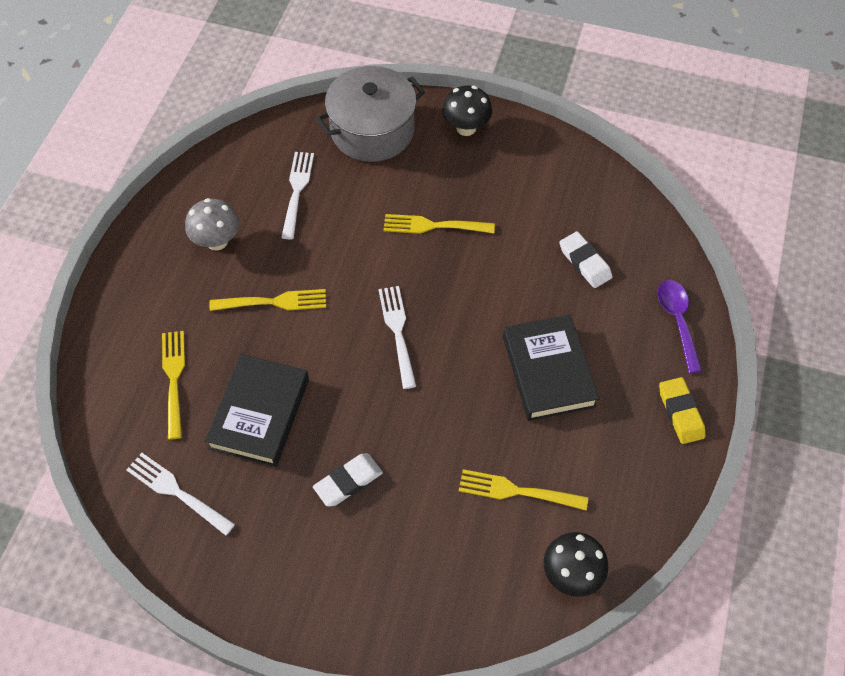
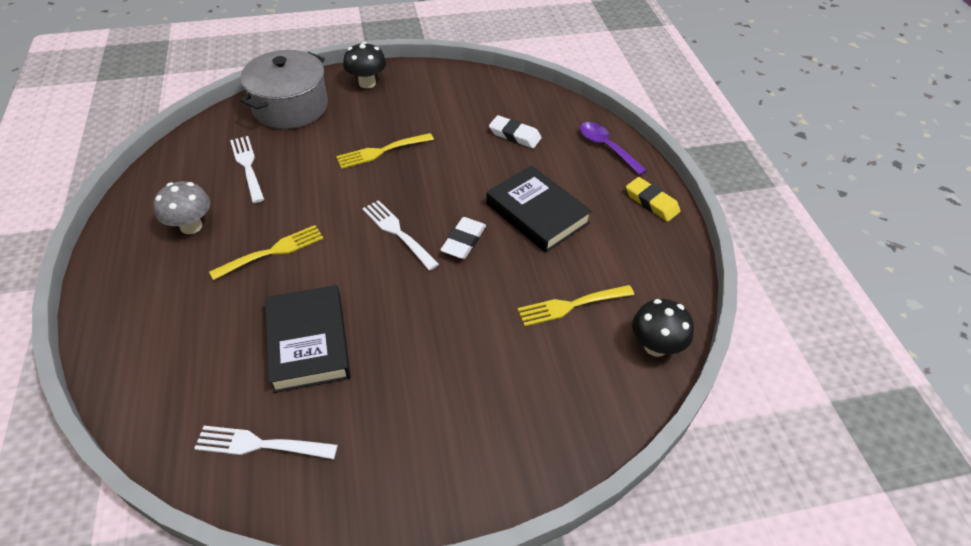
camera: 30 degrees left, 10 degrees down
(174, 379) = (205, 349): yellow fork -> none
(348, 482) = (425, 361): white eraser -> white eraser (463, 241)

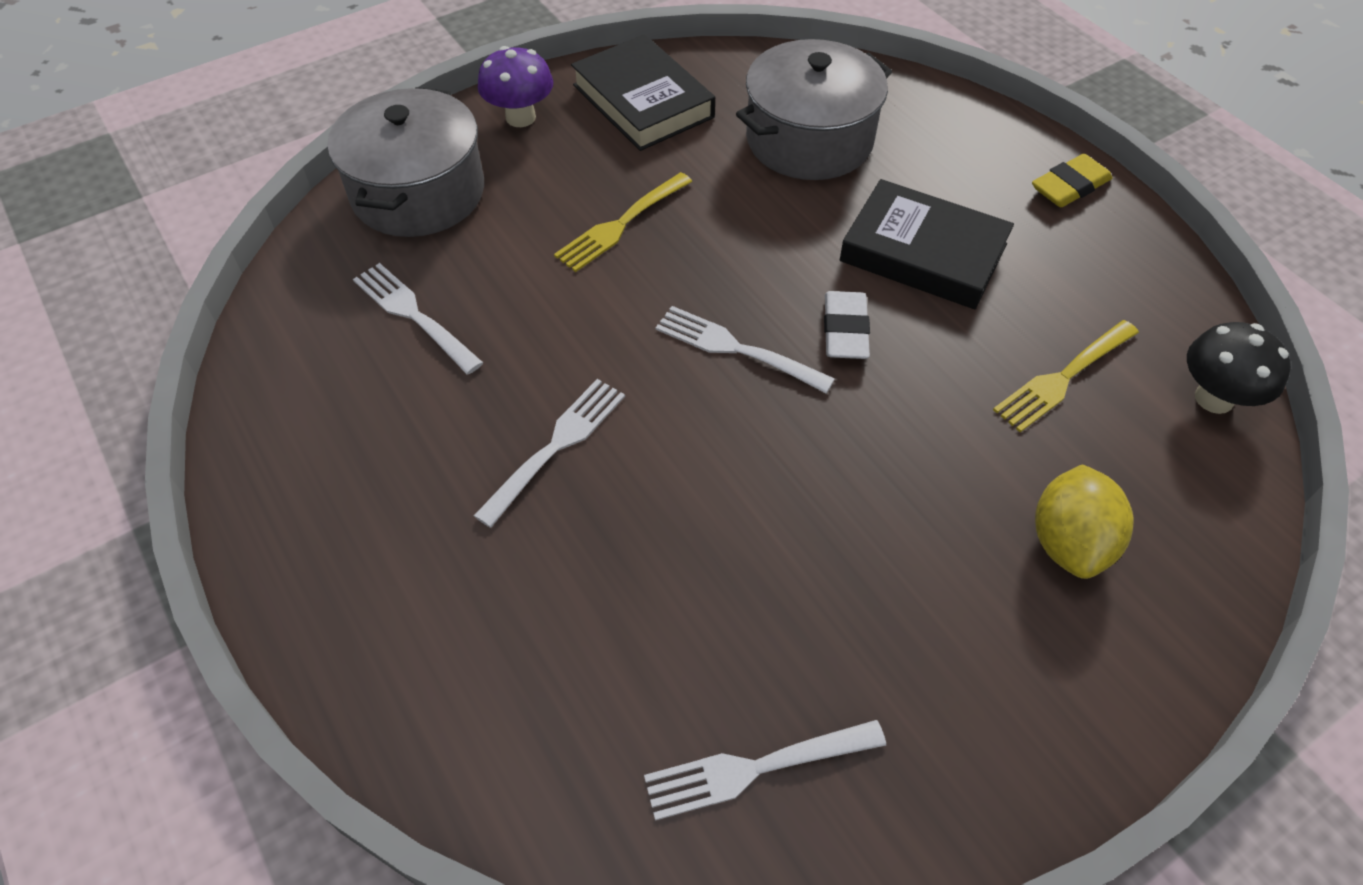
camera: 20 degrees left, 5 degrees up
(191, 226) = (386, 448): grey mushroom -> none
(272, 252) = (556, 446): yellow fork -> white fork
(308, 342) = (717, 574): black book -> black book (643, 101)
(367, 83) = (520, 117): black mushroom -> purple mushroom
(510, 394) = (1069, 542): none -> yellow lemon
(514, 135) = (809, 140): white eraser -> grey pot
(606, 147) = (954, 121): purple spoon -> none
(651, 202) = (1070, 186): yellow eraser -> yellow eraser turned 60 degrees counterclockwise

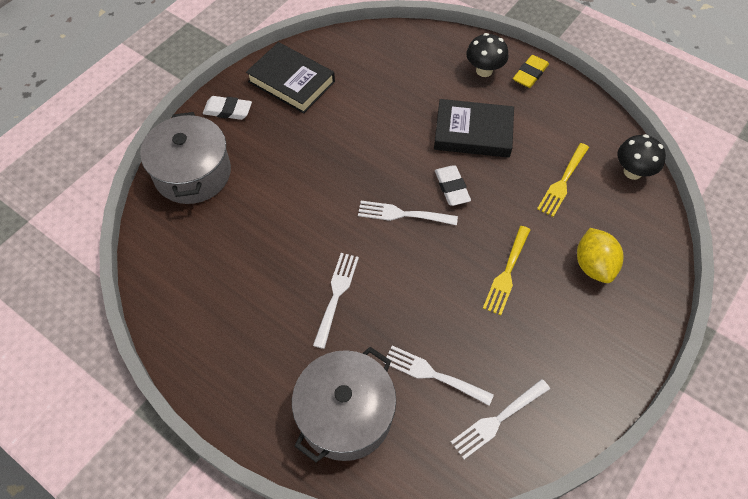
camera: 20 degrees left, 5 degrees up
(414, 315) = (227, 246): white fork -> white fork (433, 374)
(520, 117) = (228, 110): purple mushroom -> white eraser
(621, 224) = (313, 161): yellow fork -> yellow fork (507, 273)
(809, 140) = (390, 82): grey pot -> grey pot (345, 414)
(985, 161) = (484, 70): none -> black mushroom

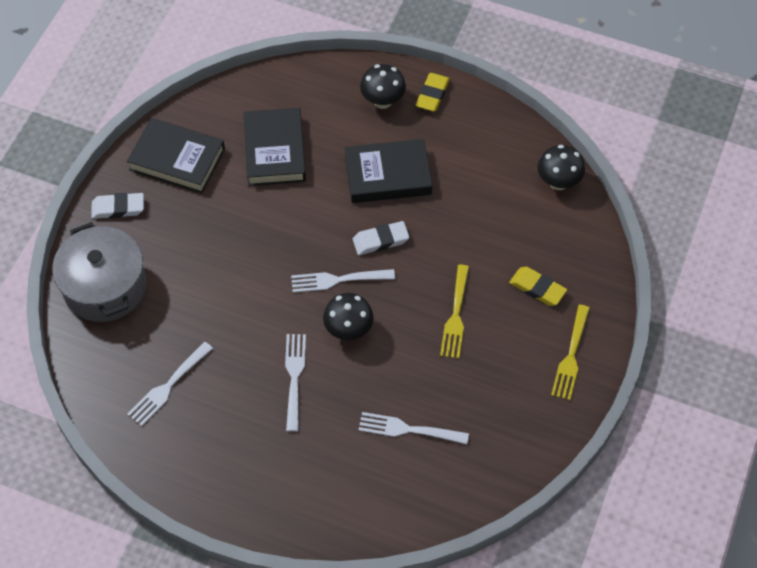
camera: 15 degrees left, 0 degrees up
(345, 414) = (336, 485): grey pot -> none
(377, 92) = (275, 151): none -> black book
(400, 262) = (348, 330): none -> black mushroom
(452, 188) = (380, 240): white eraser -> white eraser turned 75 degrees counterclockwise
(497, 420) = (477, 455): white fork -> white fork (168, 386)
(563, 182) = (491, 209): yellow fork -> yellow fork (571, 356)
(593, 265) = (537, 288): yellow lemon -> yellow eraser

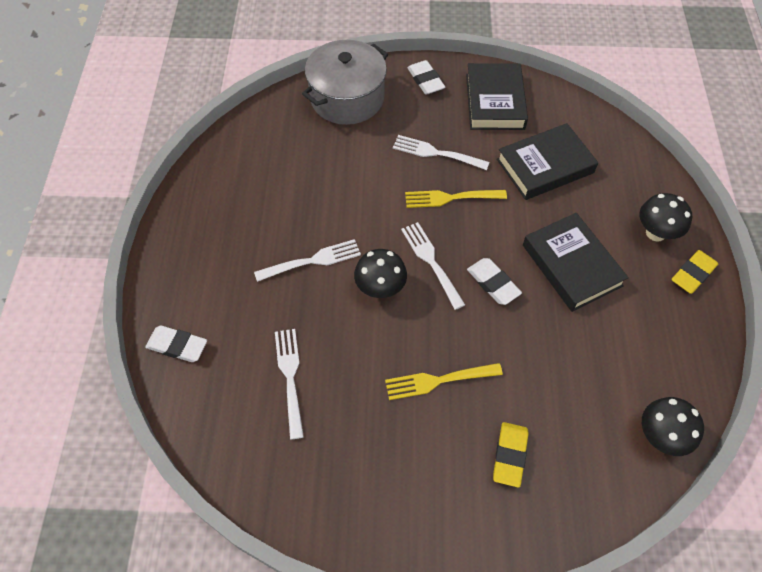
camera: 70 degrees right, 0 degrees up
(168, 386) = (269, 171): white fork -> white fork (436, 153)
(339, 517) = (177, 346): none -> white eraser
(432, 95) = (693, 274): yellow eraser -> yellow eraser turned 45 degrees counterclockwise
(571, 356) = (439, 520): yellow fork -> yellow fork (450, 198)

